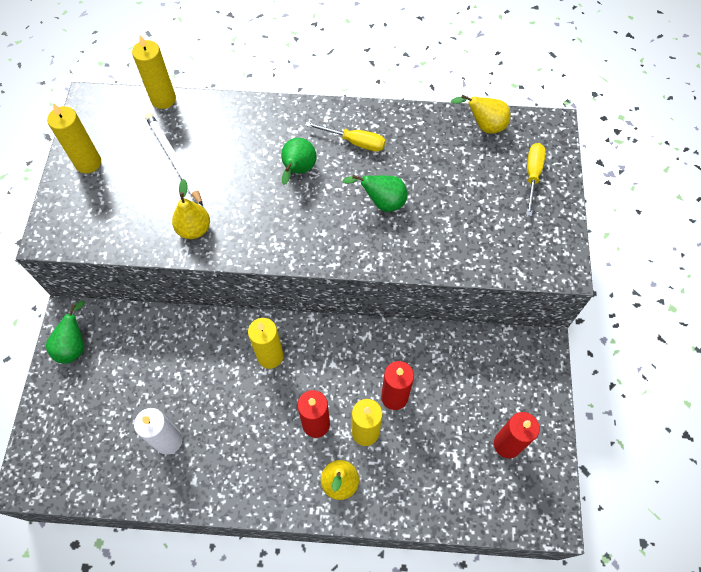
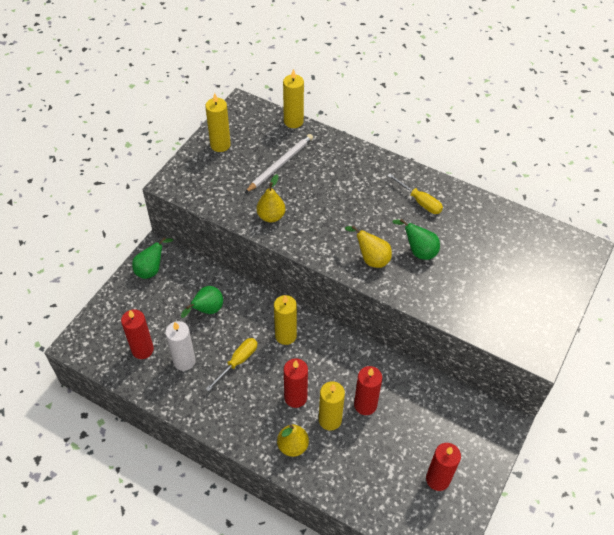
camera: 25 degrees right, 10 degrees down
(112, 450) = (142, 349): none -> red candle
(173, 159) = (280, 164): white pencil -> white pencil turned 45 degrees clockwise
(298, 170) = (366, 205): green pear -> green pear (207, 310)
(484, 126) = (529, 227): yellow pear -> yellow pear (371, 259)
(532, 175) = (550, 278): yellow screwdriver -> yellow screwdriver (237, 362)

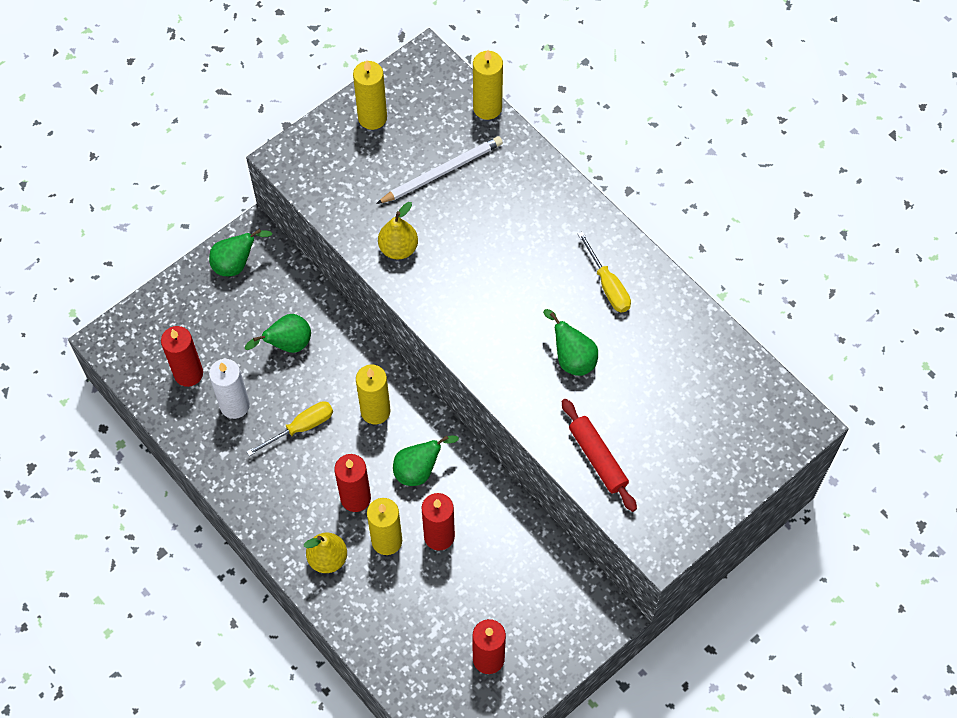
camera: 20 degrees right, 10 degrees up
(332, 365) = (419, 470): none -> green pear
(371, 259) = (504, 350): yellow pear -> none
(467, 308) = (598, 458): none -> red rolling pin

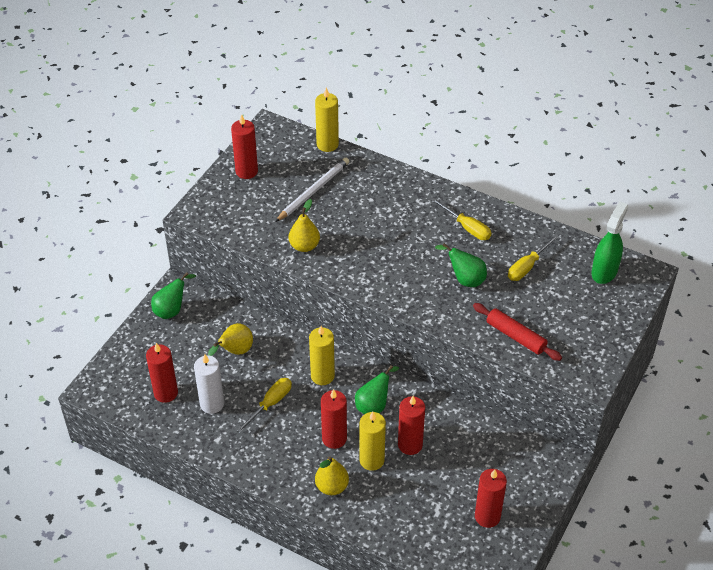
camera: 20 degrees left, 15 degrees down
(287, 344) = (235, 351): green pear -> yellow pear
(372, 118) = (246, 171): yellow candle -> red candle
(657, 365) = (527, 266): none -> yellow screwdriver
(750, 403) = (604, 271): none -> green spray bottle

